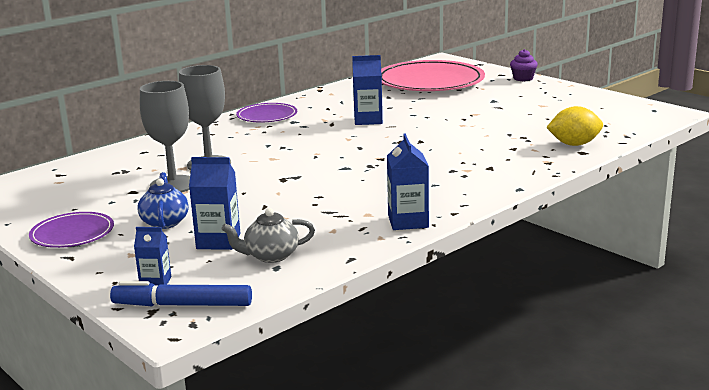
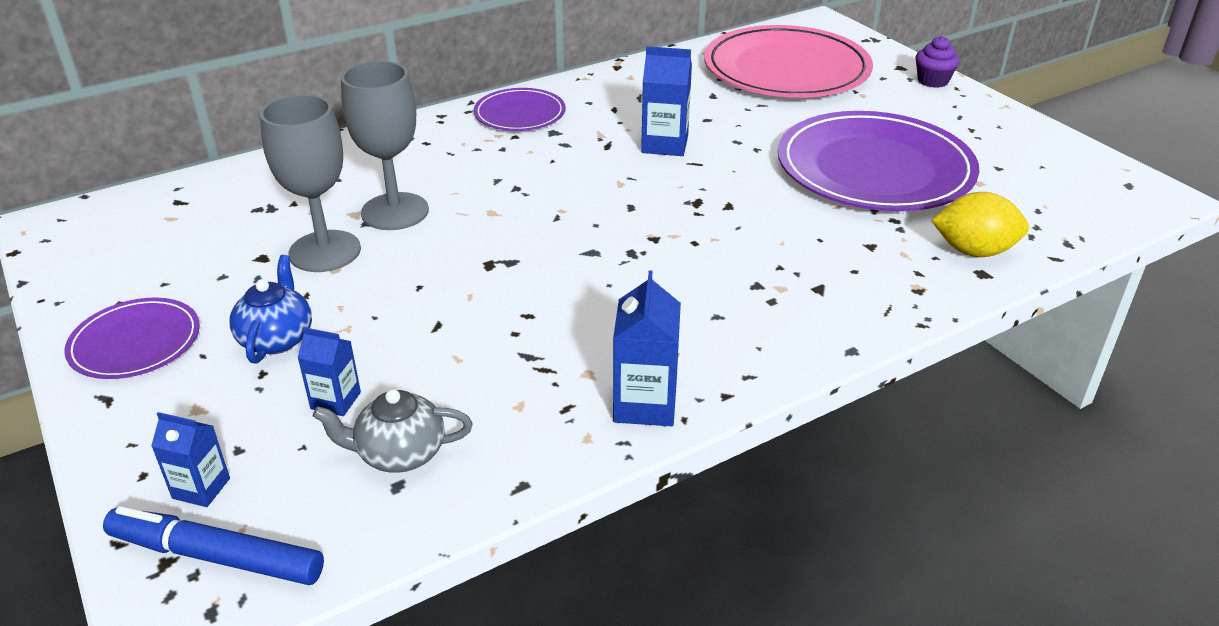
camera: 10 degrees right, 15 degrees up
(218, 241) = (335, 400): blue carton -> blue carton, size x0.63
(502, 118) = (874, 169): none -> purple plate

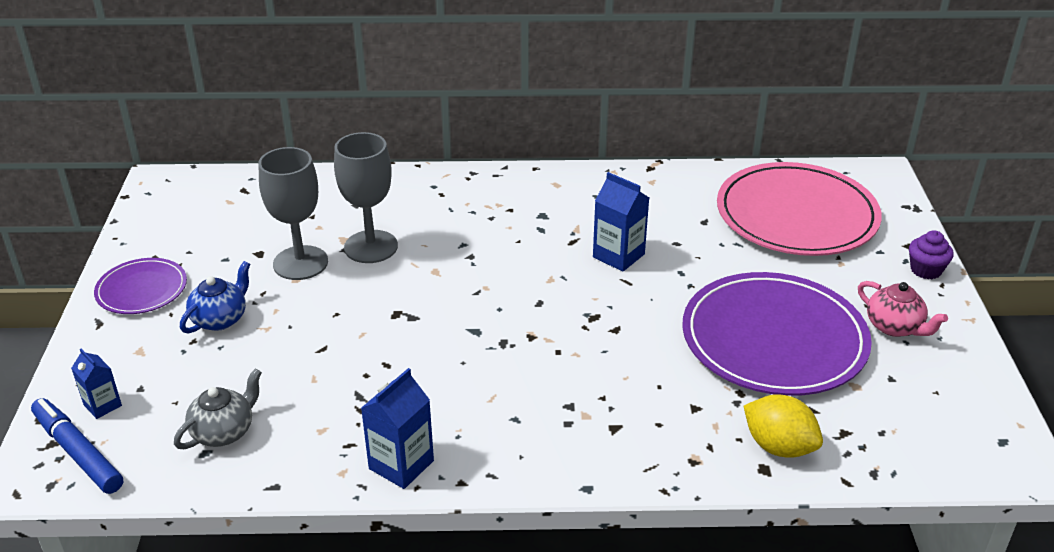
camera: 30 degrees right, 0 degrees up
(335, 400) = (218, 378): blue carton -> none
(400, 454) = (224, 432): grey teapot -> grey teapot turned 105 degrees clockwise
(520, 114) = (532, 190): purple plate -> none
(957, 129) = (894, 327): none -> pink teapot

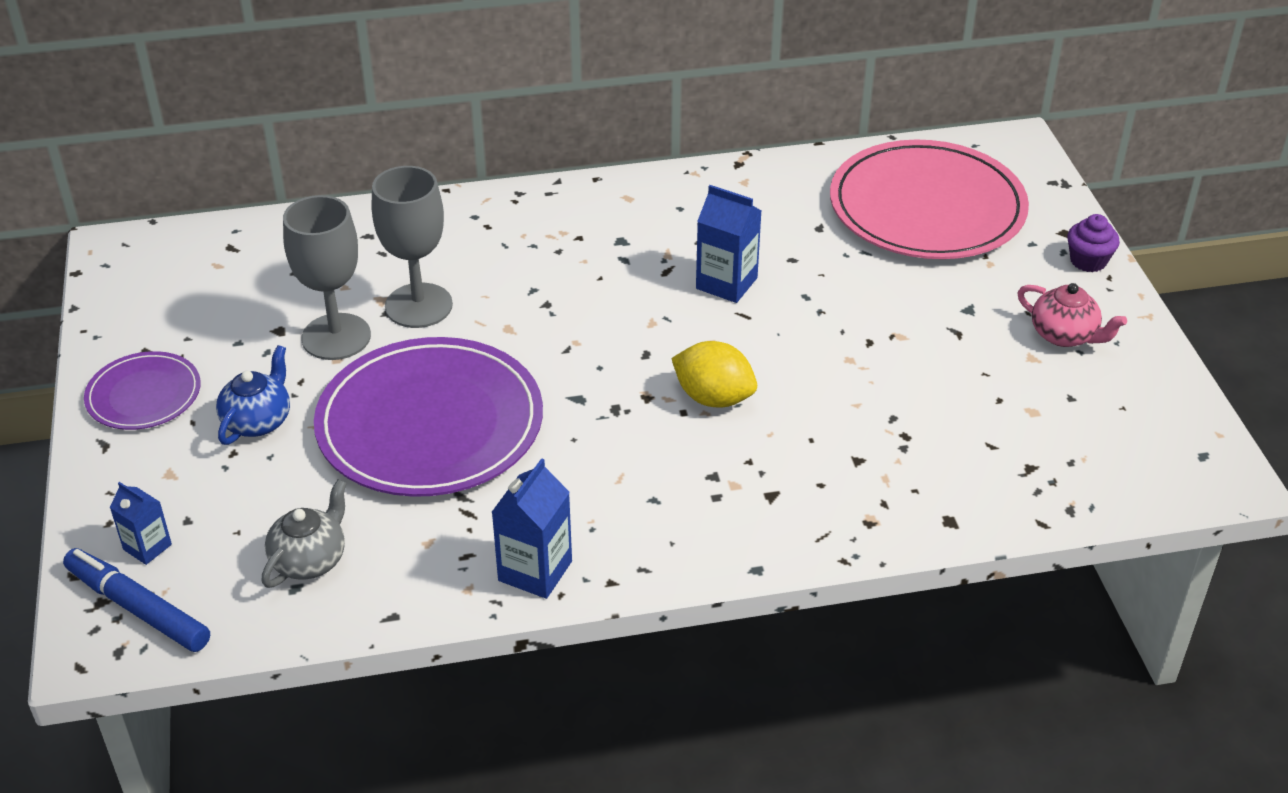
camera: 10 degrees left, 5 degrees up
(774, 339) = (930, 366): purple plate -> purple plate (430, 424)
(779, 446) = (961, 493): yellow lemon -> yellow lemon (713, 398)

